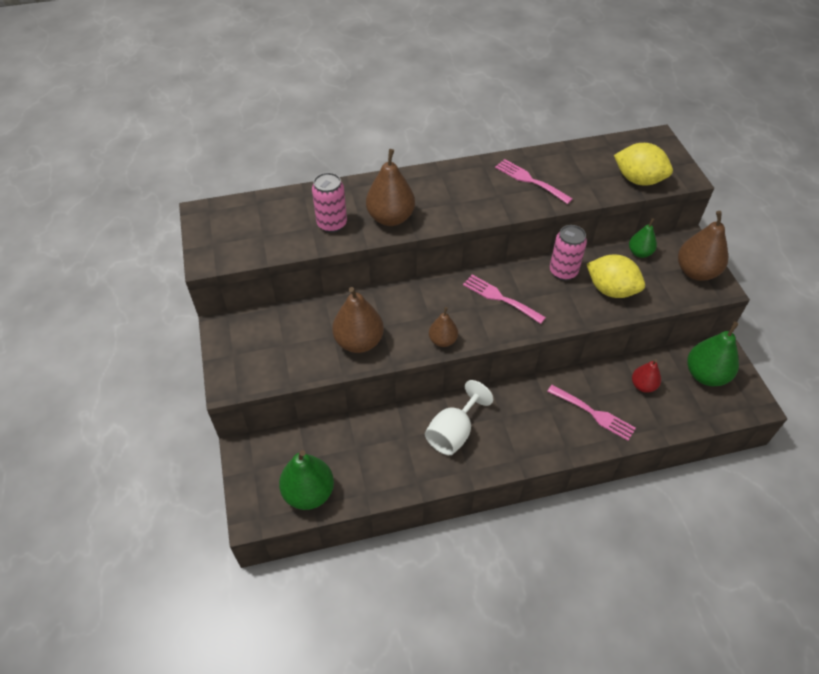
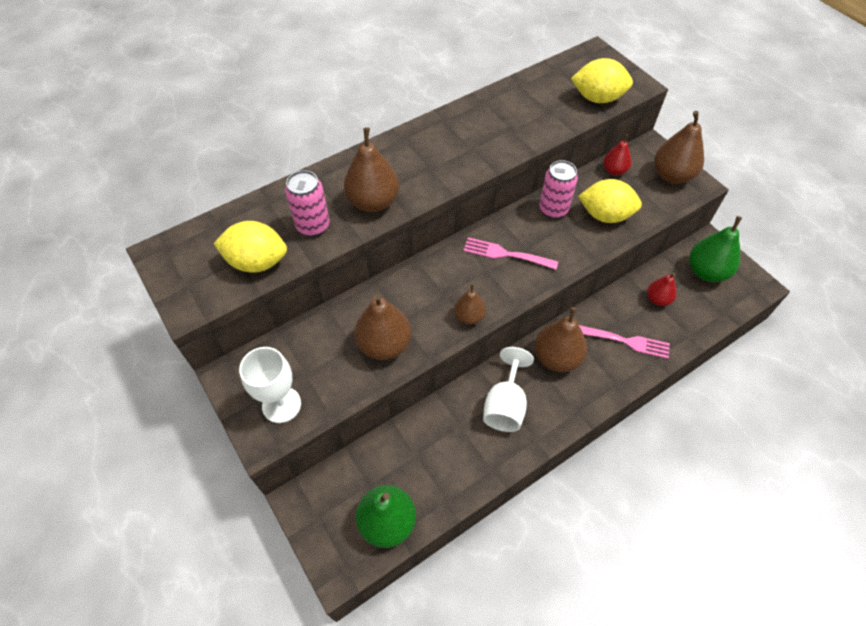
camera: 20 degrees left, 5 degrees up
(254, 363) = (281, 405): none -> white goblet
(274, 240) = (257, 262): none -> yellow lemon
(520, 407) = (557, 357): none -> brown pear
(530, 180) = (496, 125): pink fork -> none
(639, 253) = (614, 170): green pear -> red pear

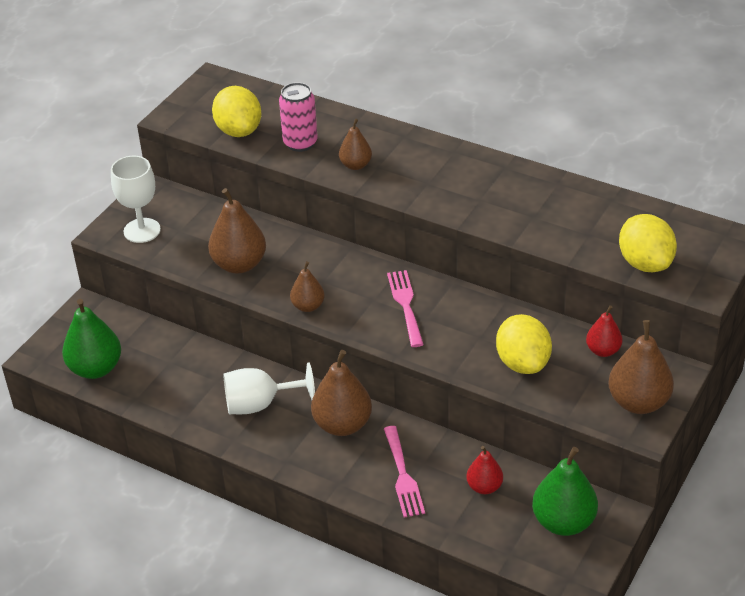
camera: 65 degrees right, 15 degrees down
(373, 202) = (355, 165): brown pear -> brown pear, size x0.58
(553, 209) = (498, 320): pink can -> none

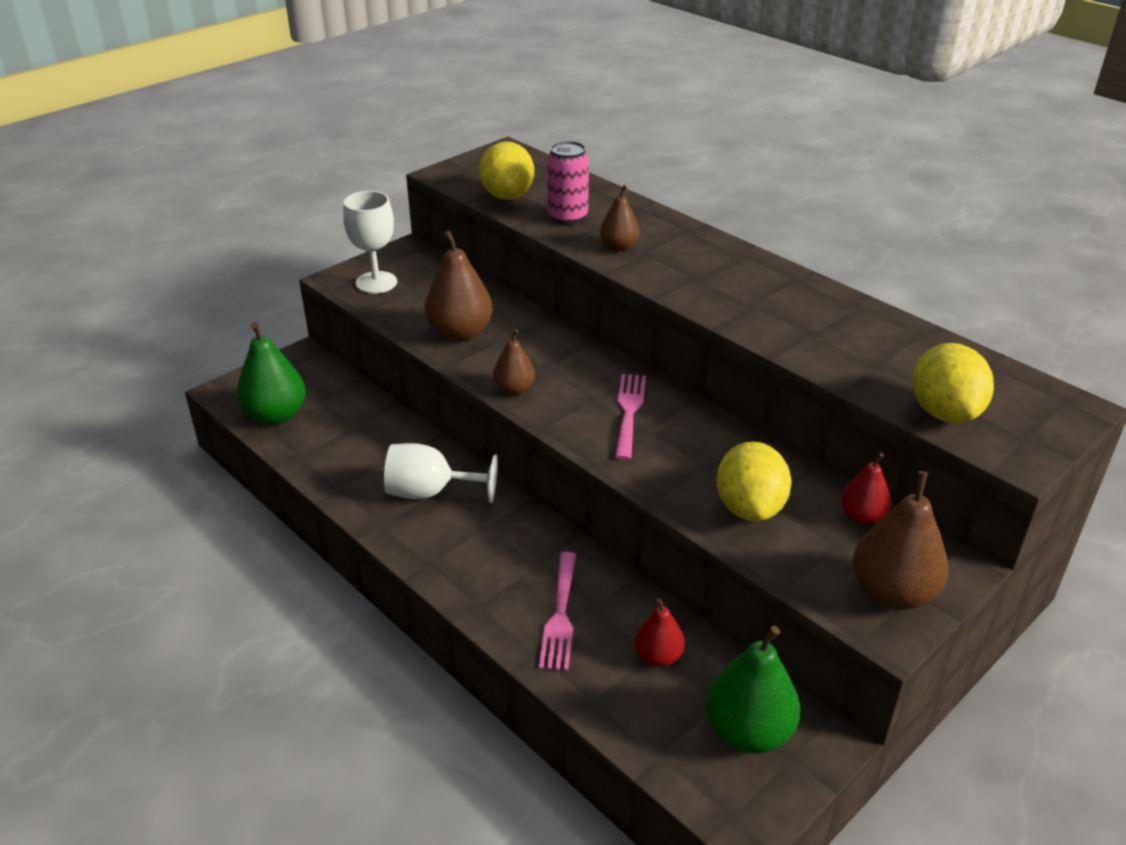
camera: 15 degrees right, 5 degrees down
(342, 425) = (514, 537): brown pear -> none

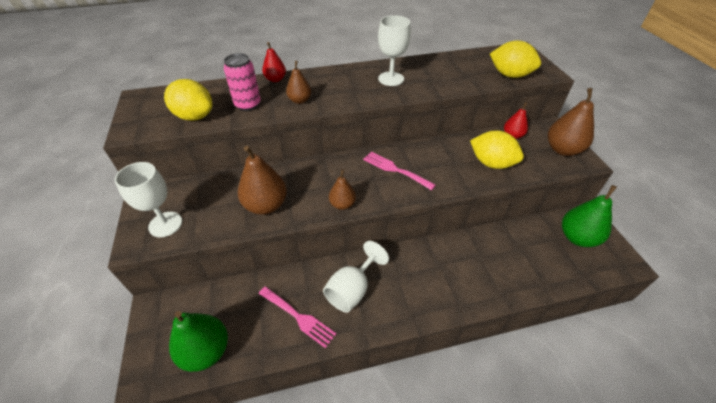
camera: 60 degrees left, 10 degrees up
(560, 615) = (481, 272): pink fork -> pink fork (298, 317)
(658, 656) = (523, 247): red pear -> red pear (275, 79)
(767, 298) = (391, 79): none -> white goblet

